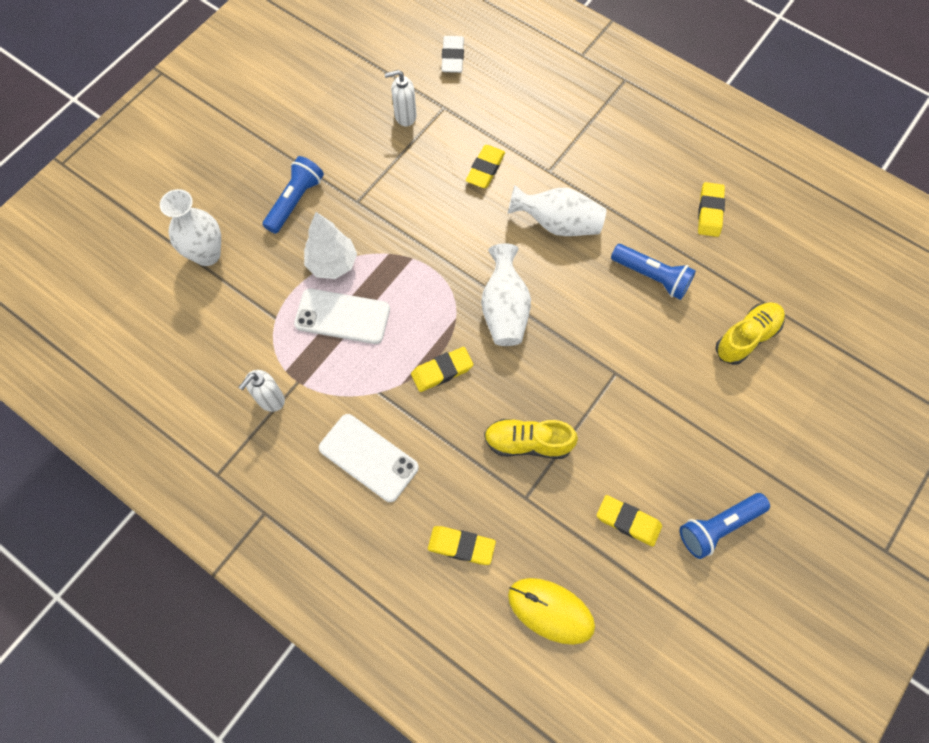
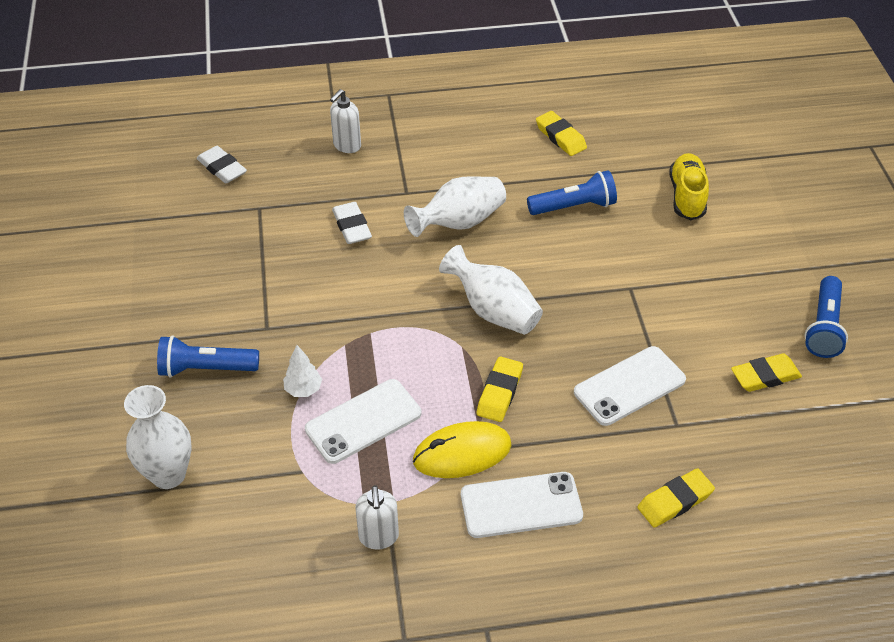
camera: 45 degrees left, 20 degrees down
(295, 201) = (206, 369): blue flashlight -> blue flashlight turned 75 degrees counterclockwise
(332, 264) = (303, 389): white tree -> white tree, size x0.60
(405, 116) = (231, 237): white soap dispenser -> white soap dispenser (347, 146)
(485, 169) = (352, 226): yellow eraser -> white eraser
(528, 443) = (629, 386): yellow shoe -> white phone
(550, 611) = (793, 484): yellow mouse -> yellow mouse (462, 453)

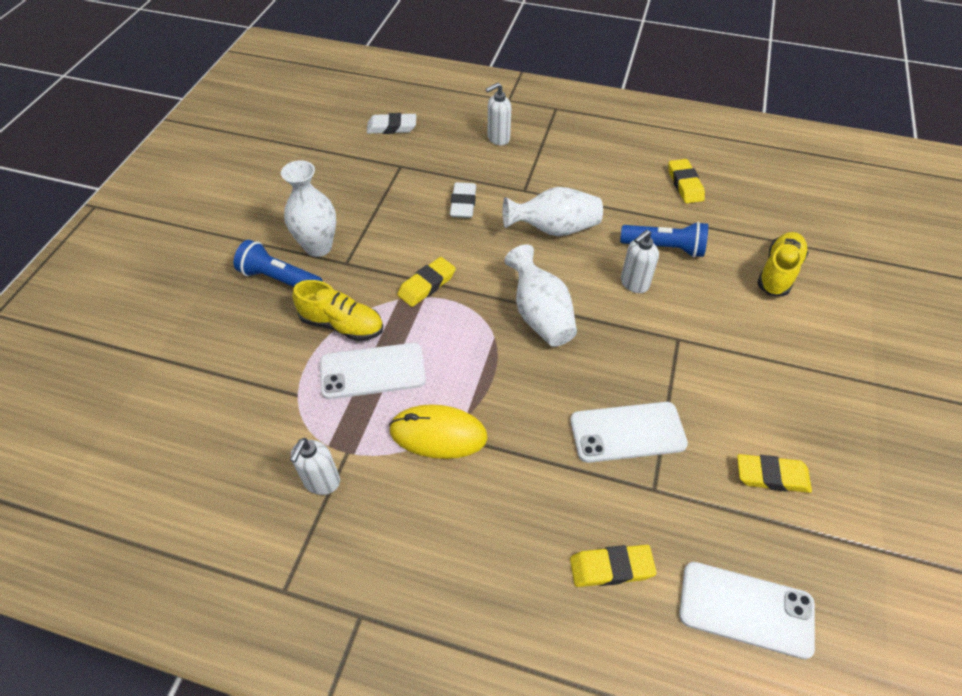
camera: 25 degrees right, 5 degrees up
(168, 474) = (196, 355): white vase -> white vase (318, 247)
(222, 168) = (392, 127): white eraser -> white eraser turned 75 degrees counterclockwise
(303, 389) = (342, 325): white tree -> yellow shoe
(499, 392) = (503, 391): yellow eraser -> yellow eraser (427, 285)
(521, 505) = (461, 506): white phone -> white phone (746, 609)
(564, 250) = (634, 283): none -> white soap dispenser
(824, 327) = (861, 449): blue flashlight -> none

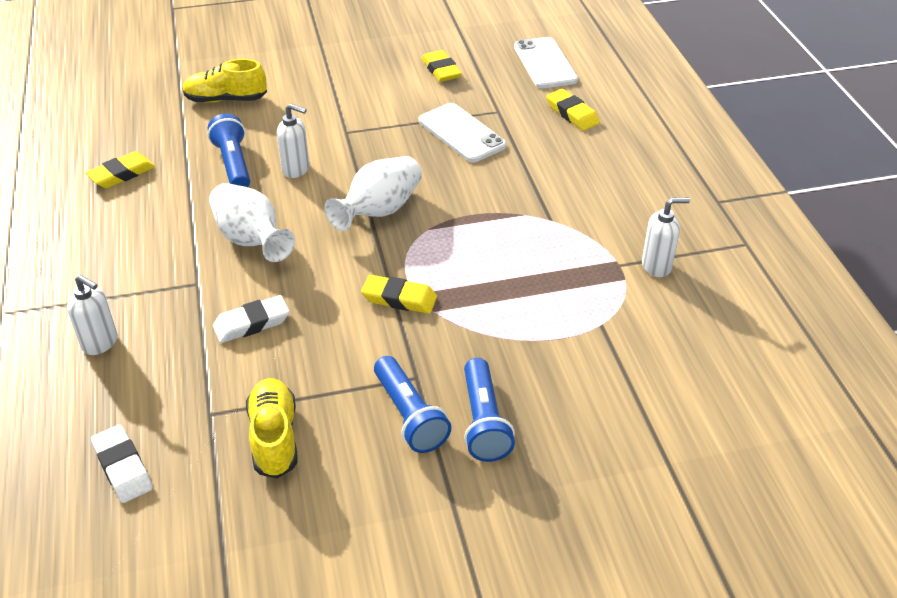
camera: 120 degrees left, 10 degrees down
(318, 247) = (410, 416): white vase -> blue flashlight
(342, 325) = (500, 335): yellow shoe -> yellow shoe (274, 437)
(372, 371) = (532, 287): white phone -> none
(438, 434) = (553, 222): yellow mouse -> none

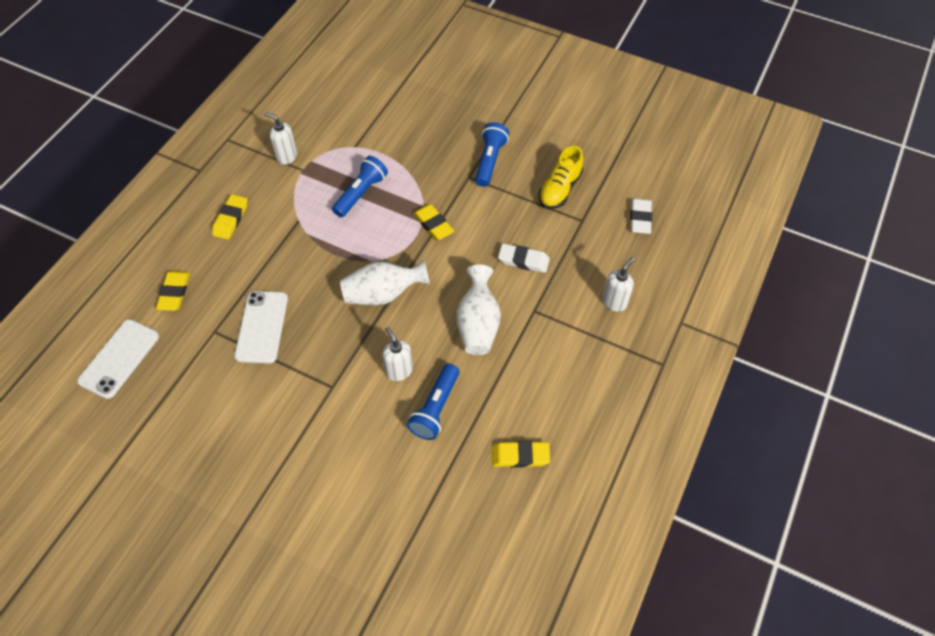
camera: 140 degrees left, 15 degrees up
(100, 343) = (614, 302): white soap dispenser -> white soap dispenser turned 60 degrees clockwise
(226, 99) = (382, 499): yellow shoe -> none
(441, 70) = (195, 409): yellow eraser -> yellow eraser (231, 219)
(484, 422) = (460, 138): blue flashlight -> blue flashlight (361, 193)

